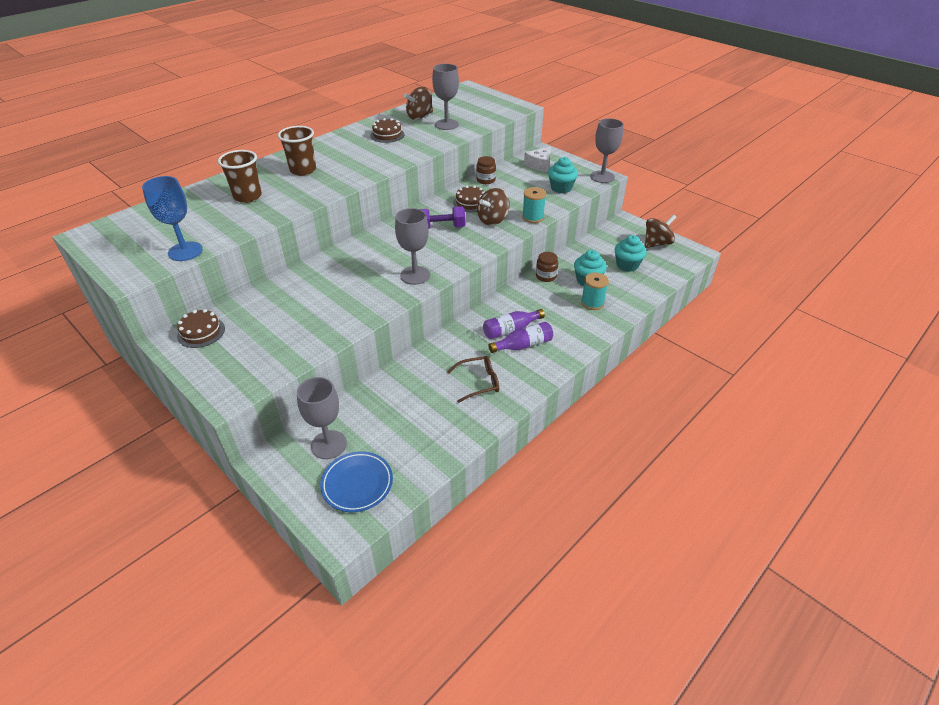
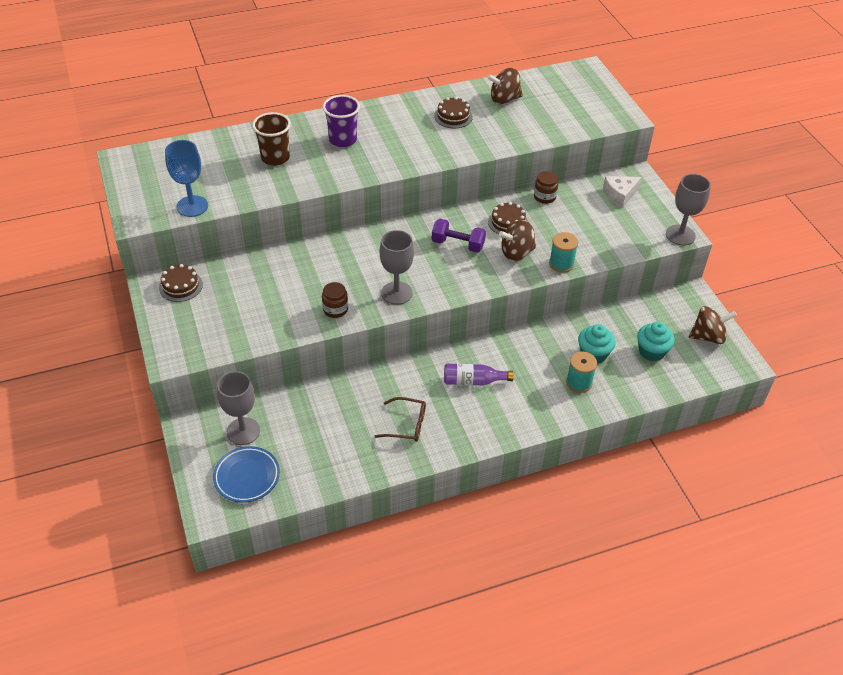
camera: 25 degrees right, 5 degrees up
(303, 170) = (343, 140): brown cup -> purple cup
(446, 124) = (525, 120): grey goblet -> none
(523, 345) = (474, 403): purple bottle -> none
(546, 276) = (552, 333): brown jar -> brown jar (335, 309)
(561, 188) = (621, 235): turquoise cupcake -> none

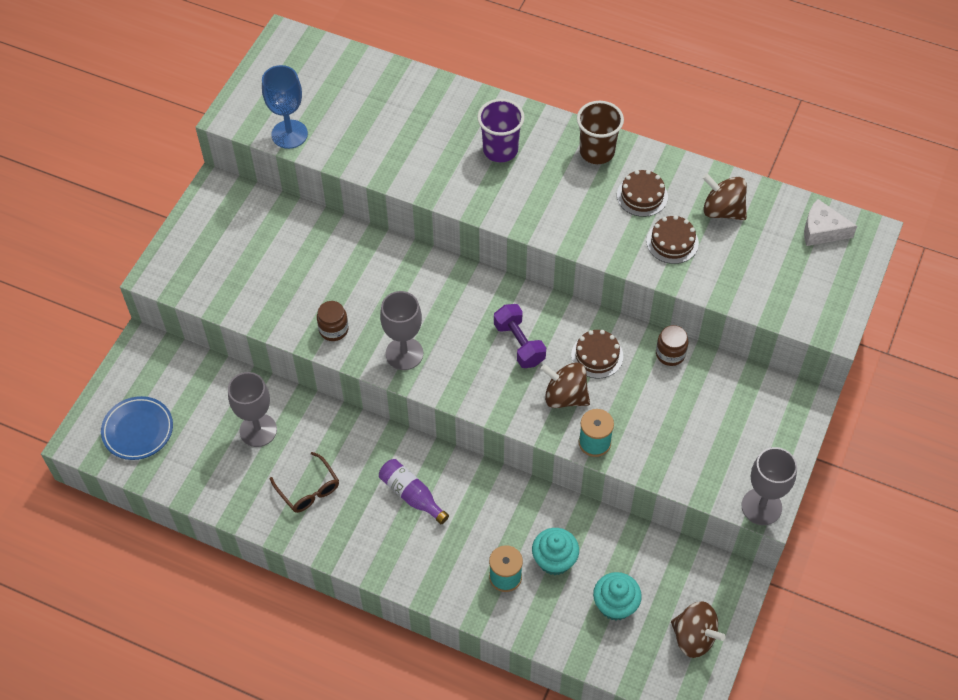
camera: 45 degrees right, 10 degrees up
(181, 286) = (235, 206): brown cake -> brown cake (672, 242)
(243, 431) = (176, 385): grey goblet -> grey goblet (258, 430)
(275, 158) = (415, 128): brown cup -> brown cup (597, 152)
(620, 195) = (755, 410): white cheese -> white cheese (822, 230)

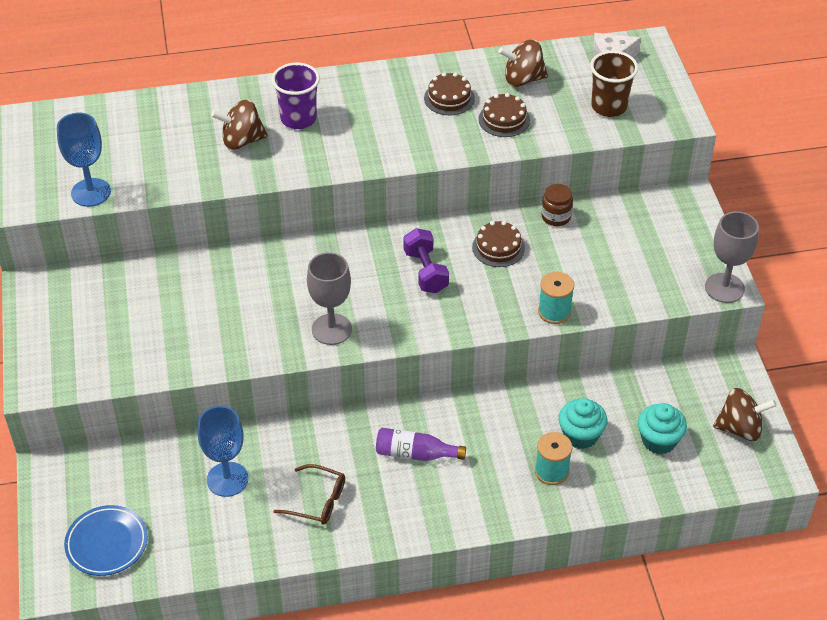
camera: 35 degrees left, 10 degrees down
(258, 430) = (227, 479): grey goblet -> blue goblet
(333, 329) = (249, 343): brown jar -> none
(519, 344) = (425, 271): purple dumbbell -> purple dumbbell turned 45 degrees clockwise
(565, 396) = (499, 290): brown spinning top -> brown spinning top (242, 141)
(597, 152) = (382, 84): brown cup -> brown cup (609, 107)

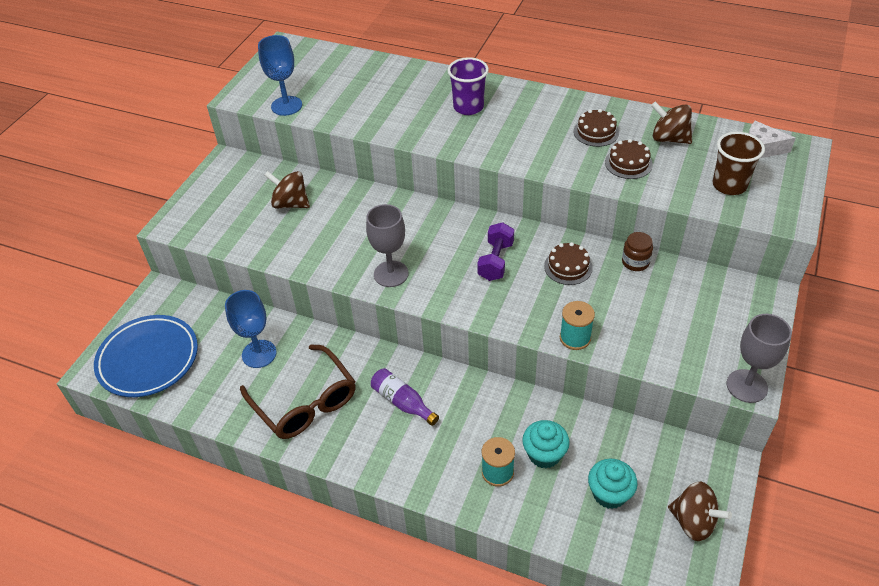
camera: 35 degrees right, 0 degrees up
(107, 543) = (148, 359): blue plate -> blue plate, size x1.54
(242, 141) = (415, 108): brown spinning top -> brown spinning top (290, 203)
(317, 501) = (304, 402): brown glasses -> brown glasses, size x1.78

